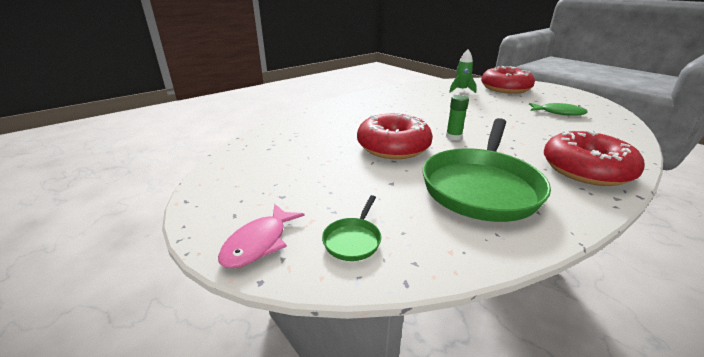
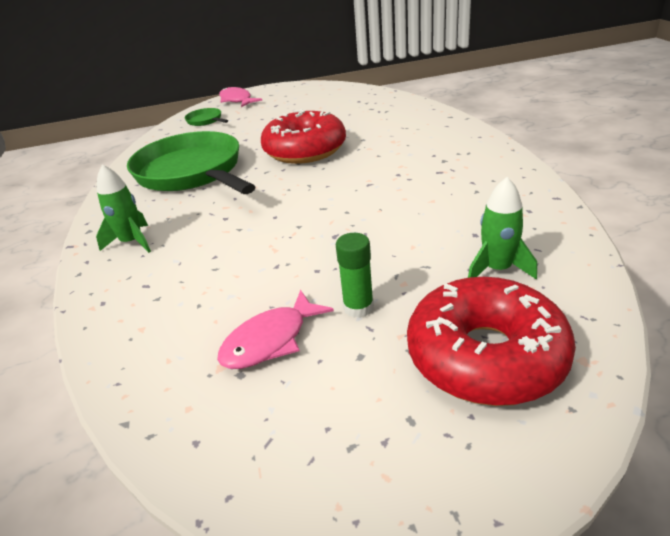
camera: 120 degrees right, 5 degrees up
(453, 137) = (291, 189): green glue stick -> green glue stick (358, 307)
(558, 113) = (270, 340): green fish -> pink fish
(586, 169) = (132, 242): red donut -> green rocket

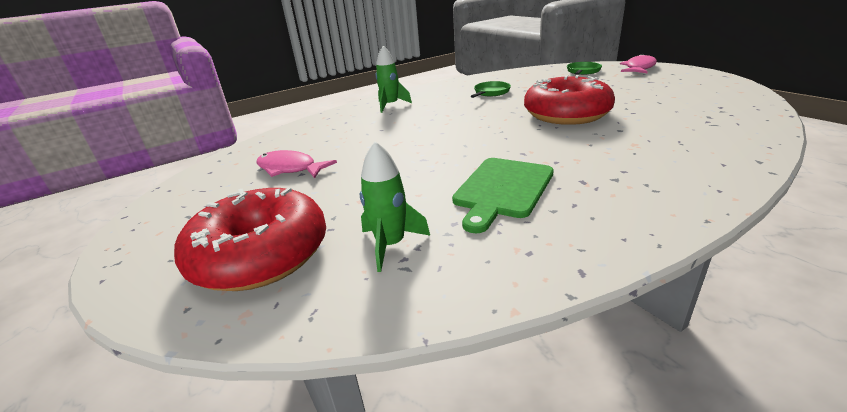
camera: 70 degrees right, 5 degrees down
(192, 172) = (491, 92): green pan -> green pan, size x0.40
(358, 307) = (325, 189): green glue stick -> none
(431, 204) = (502, 189): none -> green cutting board

